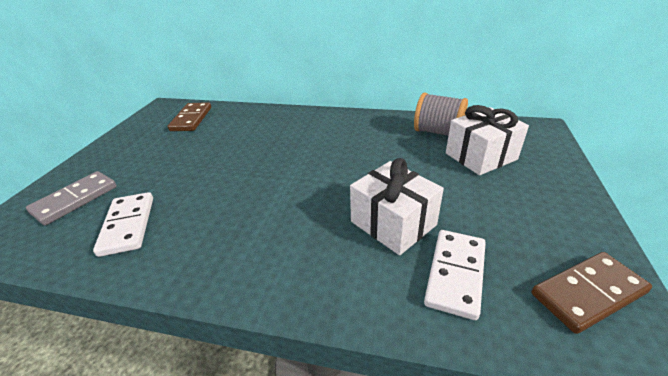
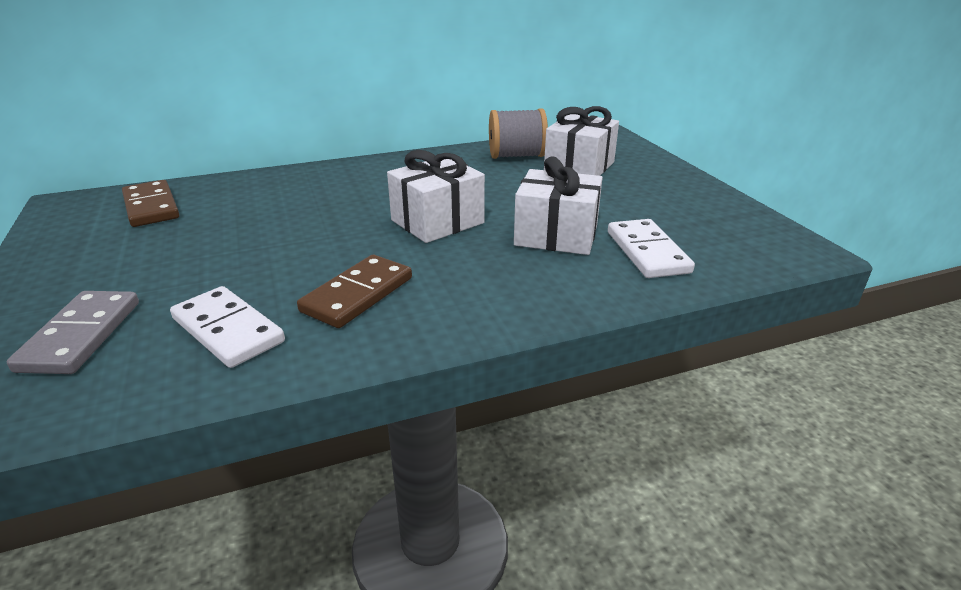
camera: 35 degrees left, 5 degrees down
(322, 179) = (437, 221): none -> white gift
(588, 293) = (746, 233): brown domino -> brown domino (358, 295)

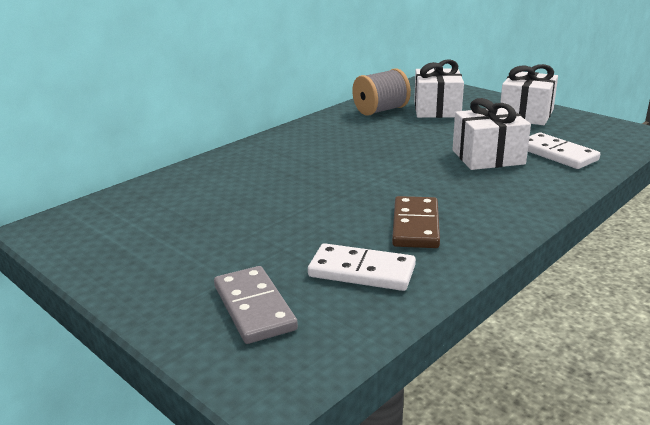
camera: 25 degrees left, 5 degrees down
(151, 207) = (138, 211): brown domino -> none
(437, 221) = (395, 167): white gift -> white gift (526, 114)

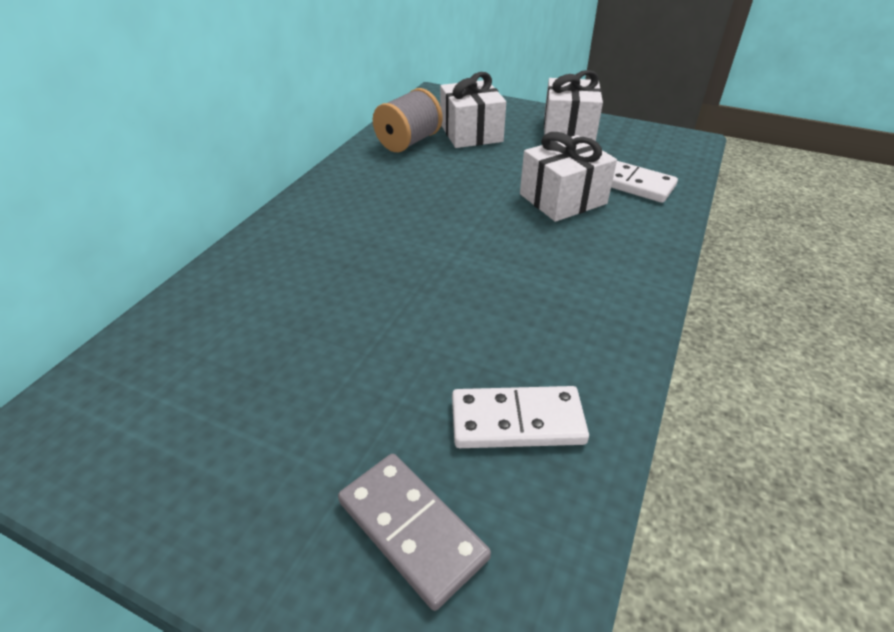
camera: 20 degrees left, 15 degrees up
(416, 226) = (540, 325): brown domino -> none

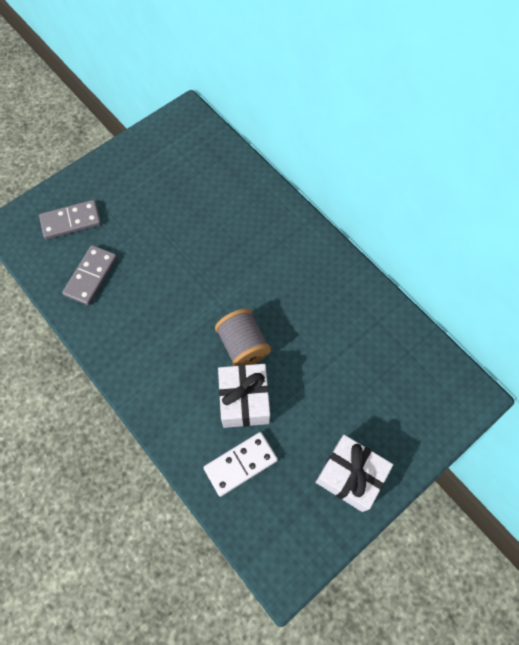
camera: 115 degrees right, 25 degrees up
(408, 142) = (378, 333): grey spool -> grey spool (243, 345)
(471, 133) = (376, 388): white gift -> none
(517, 421) = (91, 276): white domino -> grey domino

